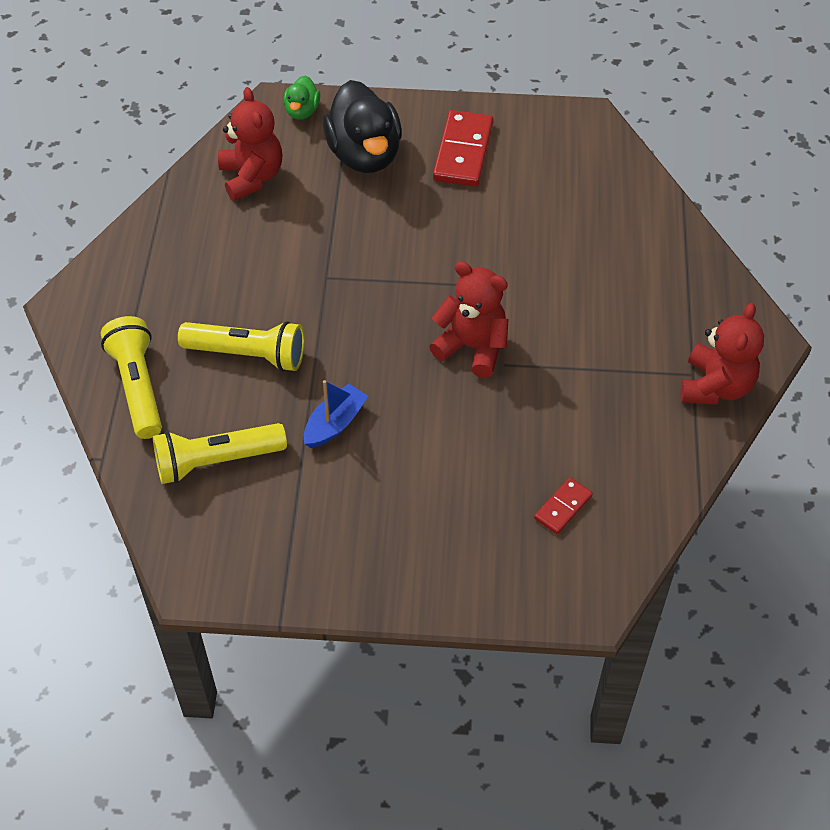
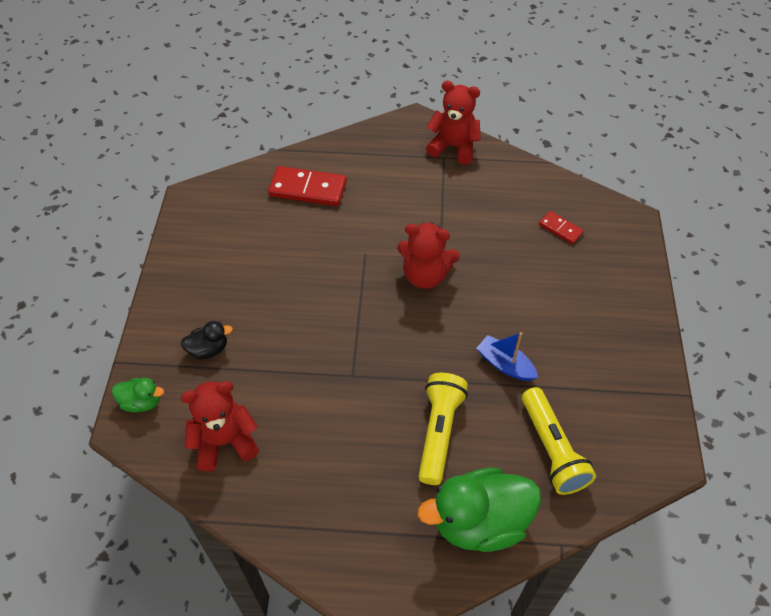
camera: 90 degrees left, 0 degrees up
(138, 386) = (479, 522): yellow flashlight -> green duck
(364, 154) = (208, 349): black duck -> black duck, size x0.49
(463, 152) = (216, 278): red domino -> red domino (308, 189)
(472, 347) = (425, 275): red teddy bear -> red teddy bear turned 105 degrees counterclockwise

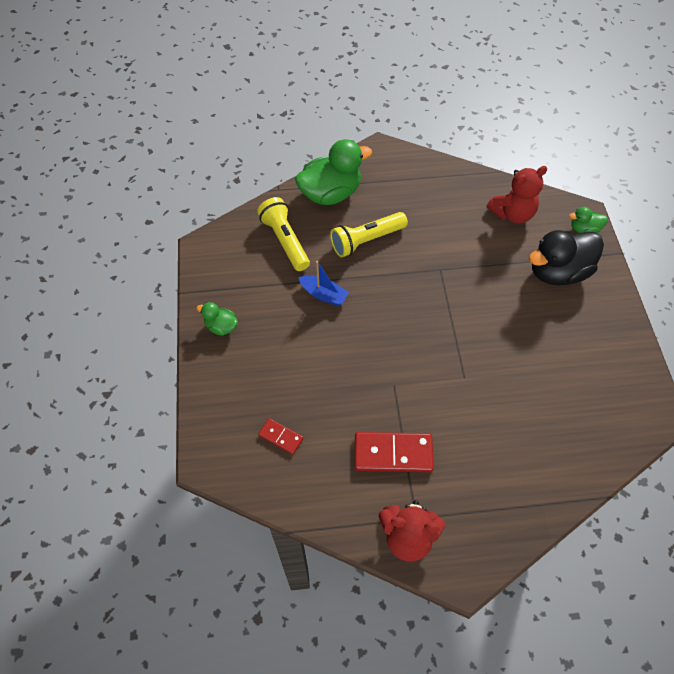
camera: 170 degrees right, 5 degrees up
(208, 349) = (558, 272): black duck -> black duck, size x2.06
(308, 189) = (547, 445): red domino -> red domino (393, 453)
(425, 275) = (403, 363): red teddy bear -> none
(439, 432) = (366, 240): yellow flashlight -> yellow flashlight turned 60 degrees clockwise
(630, 344) = (221, 327): none -> green duck

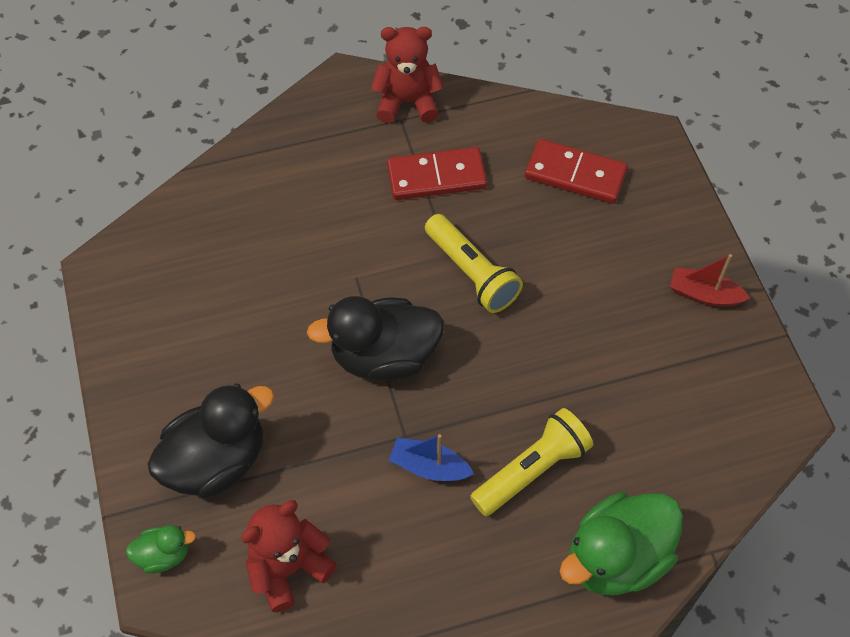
camera: 170 degrees right, 0 degrees up
(221, 327) = (704, 294): green duck -> red boat
(281, 437) = (575, 174): red domino -> red domino, size x1.85
(285, 241) = (663, 448): yellow flashlight -> yellow flashlight (471, 273)
(323, 295) = (575, 364): blue boat -> blue boat (429, 467)
(449, 318) = (384, 356): none -> black duck

